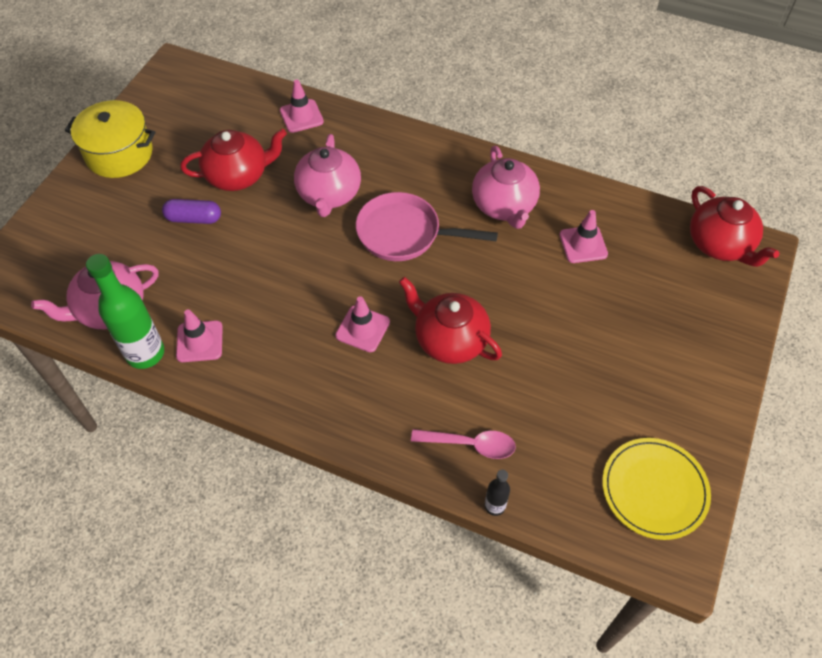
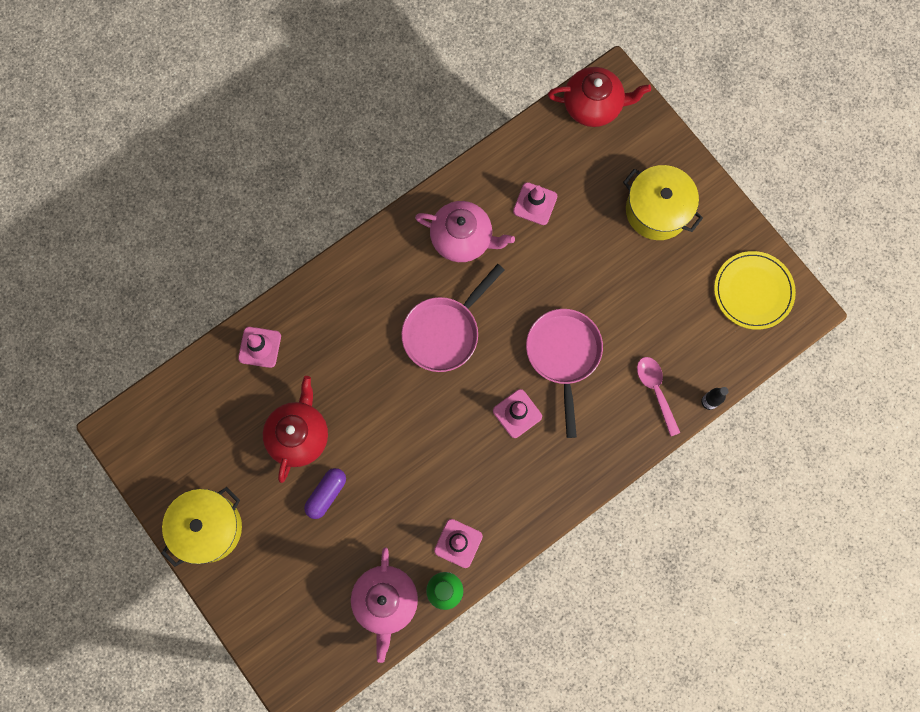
camera: 60 degrees left, 20 degrees up
(329, 194) = (367, 370): pink teapot -> none
(449, 340) = (563, 355): red teapot -> pink pan
(470, 444) = (655, 391): pink spoon -> pink spoon turned 60 degrees counterclockwise
(664, 350) = (657, 210): none -> yellow pot

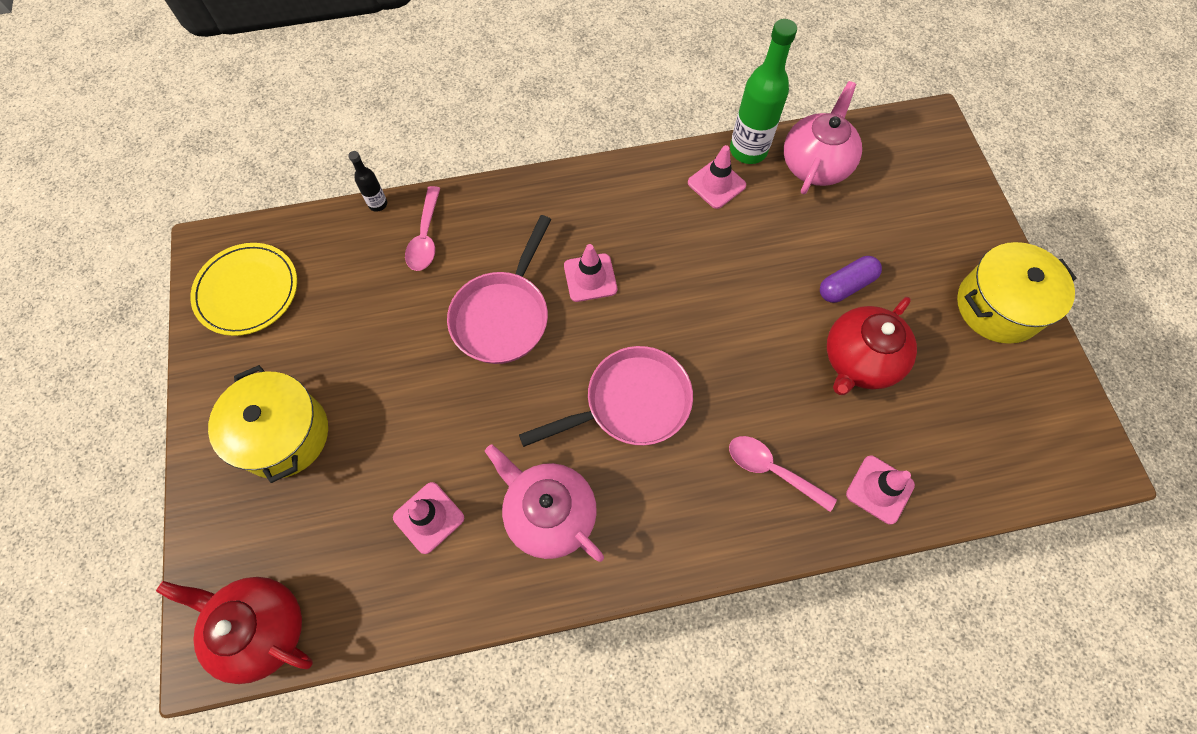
camera: 155 degrees left, 10 degrees down
(333, 328) = (772, 470): none -> pink spoon

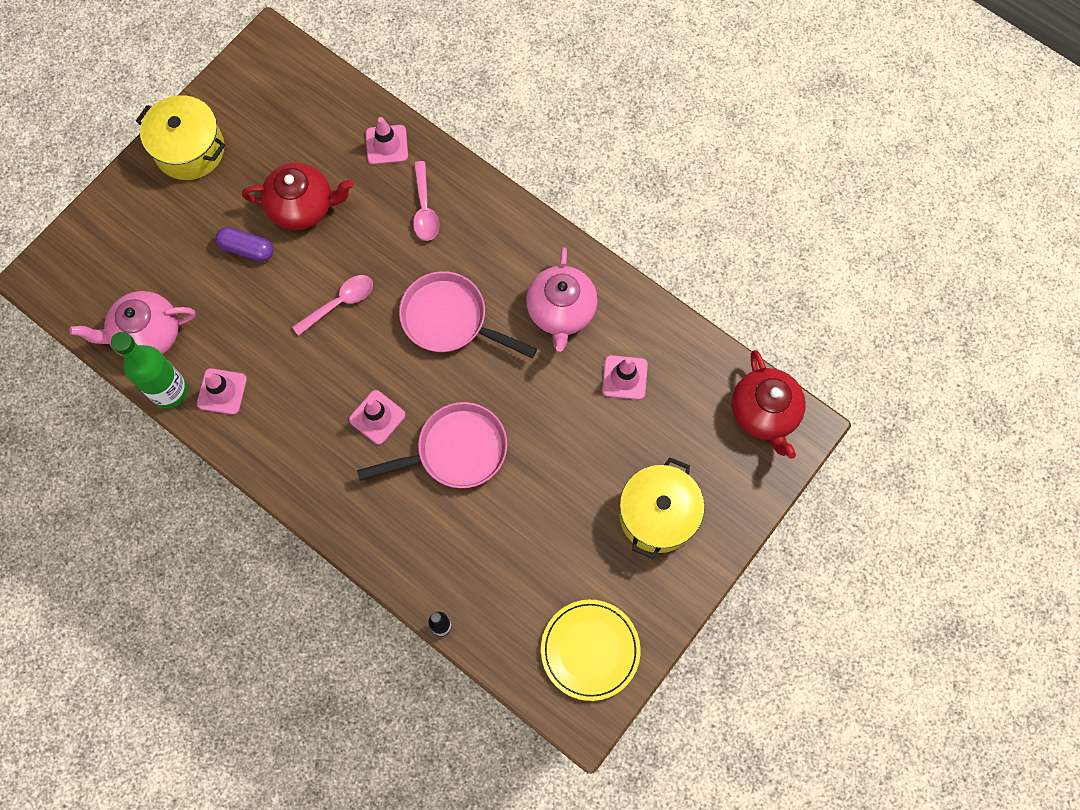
camera: 130 degrees left, 5 degrees up
(425, 237) = (439, 562): pink spoon -> pink spoon (339, 303)

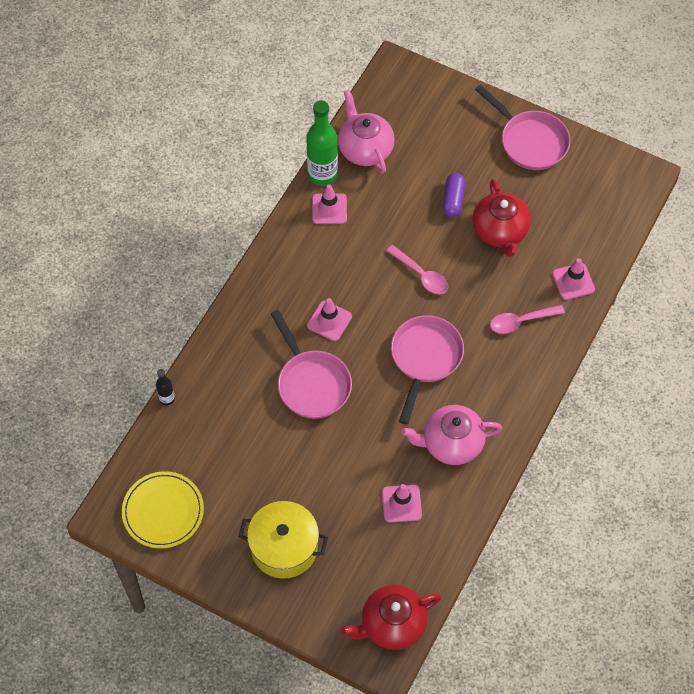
camera: 80 degrees right, 10 degrees down
(190, 149) = (530, 141): yellow pot -> pink pan

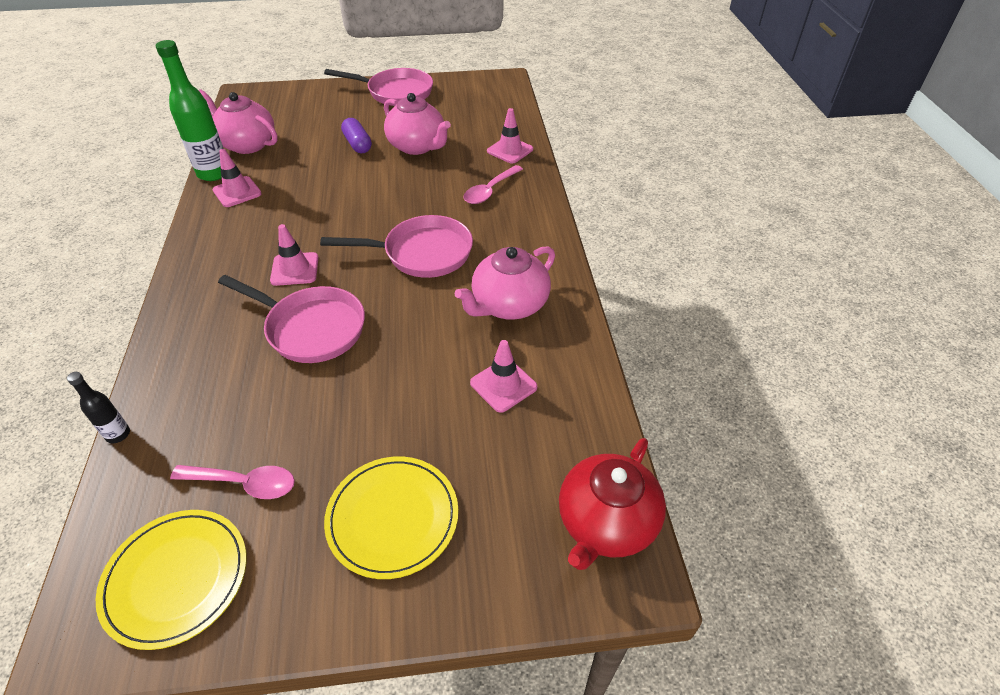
camera: 35 degrees left, 15 degrees down
(284, 547) = (392, 517): yellow pot -> yellow plate
(421, 275) = (367, 199): pink spoon -> pink spoon (244, 483)
(425, 358) = (422, 253): pink pan -> pink pan turned 105 degrees clockwise
(500, 231) = (417, 146): red teapot -> pink teapot

